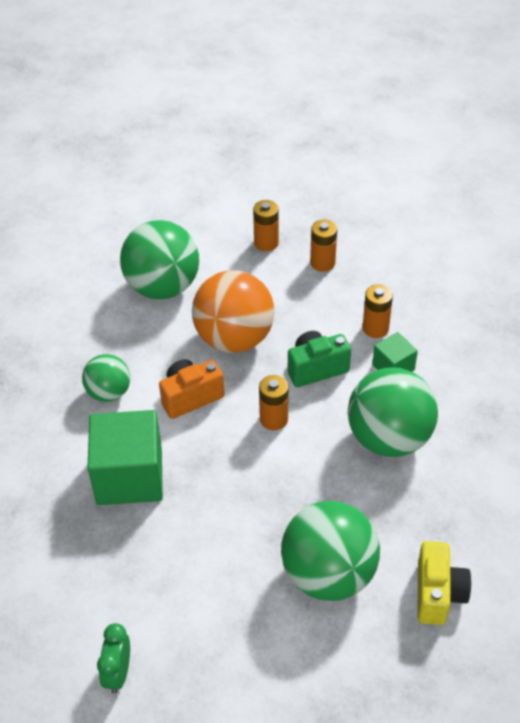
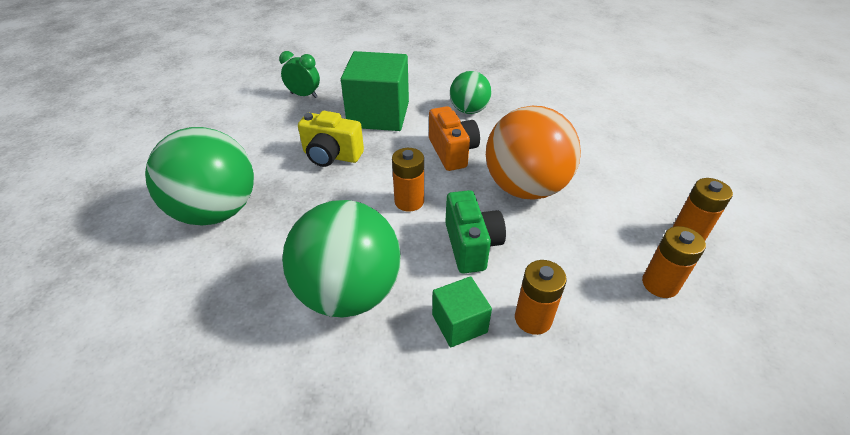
camera: 100 degrees right, 5 degrees down
(118, 673) = (220, 100): green clock -> green clock (304, 95)
(163, 287) = (600, 148): green ball -> none
(437, 594) = (135, 289): yellow camera -> yellow camera (331, 156)

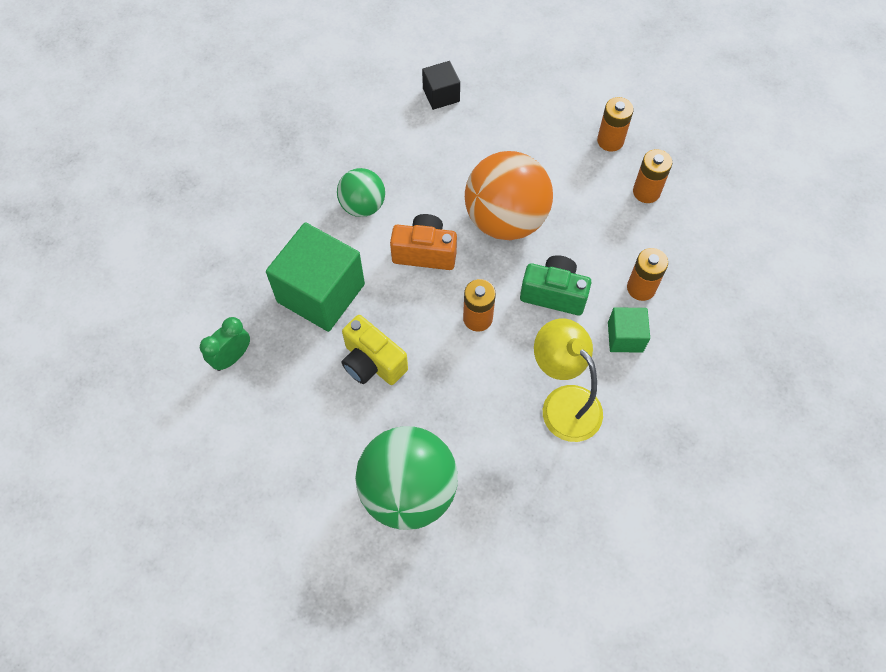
camera: 65 degrees left, 20 degrees up
(331, 156) = (372, 362): yellow camera -> yellow camera turned 90 degrees clockwise
(349, 292) = (563, 403): green ball -> yellow lamp
(608, 116) = (441, 95): none -> black cube

